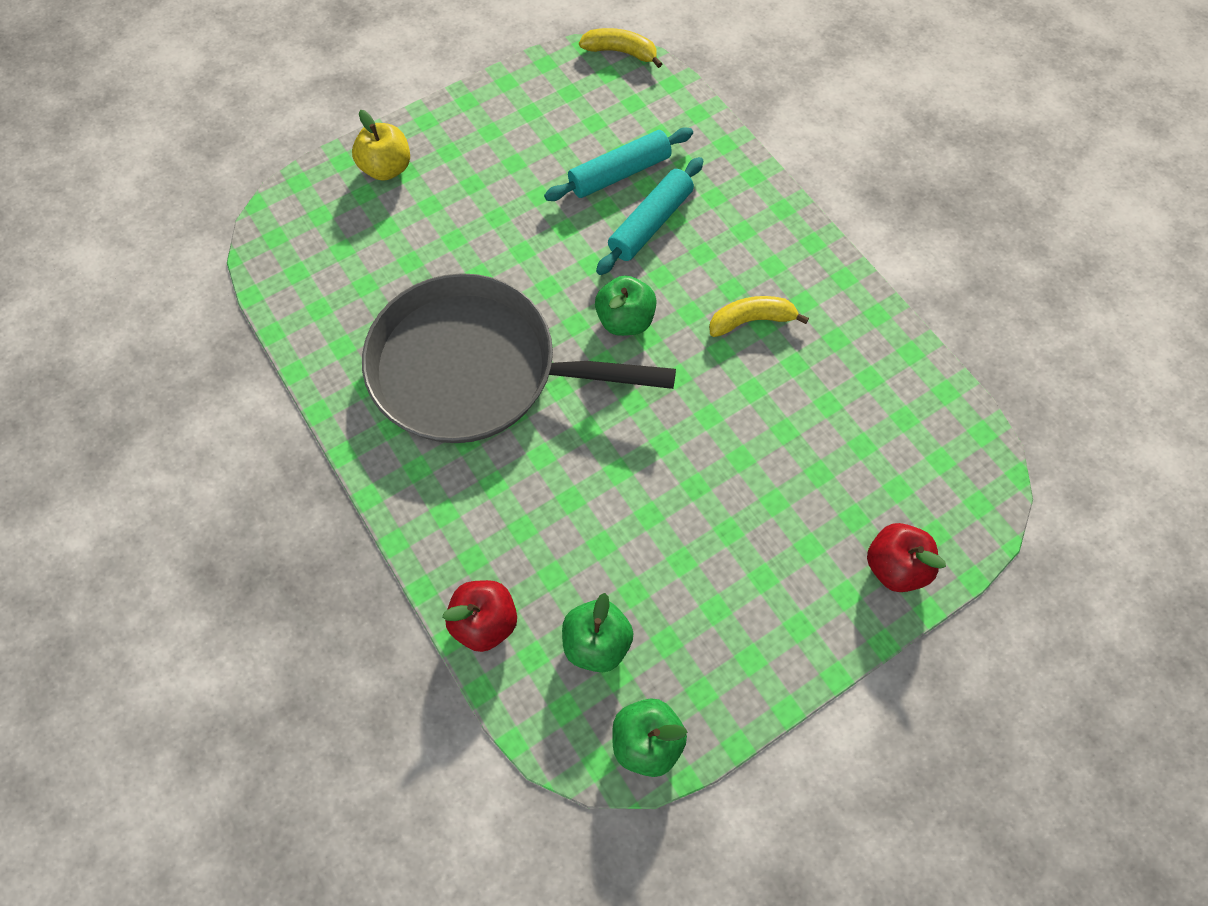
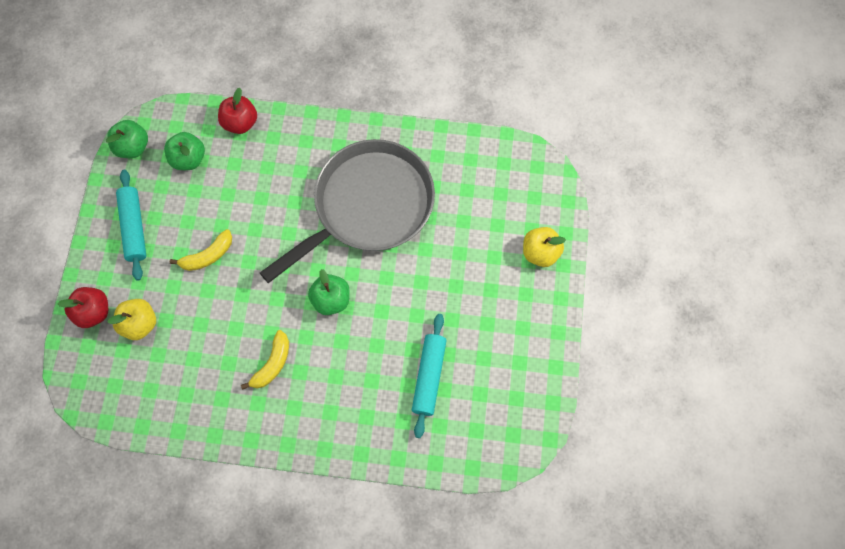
camera: 130 degrees right, 5 degrees up
(621, 52) = (524, 458): yellow banana -> yellow banana (208, 255)
(650, 223) = (379, 364): turquoise rolling pin -> turquoise rolling pin (134, 227)
(852, 498) = (140, 324): none -> yellow apple

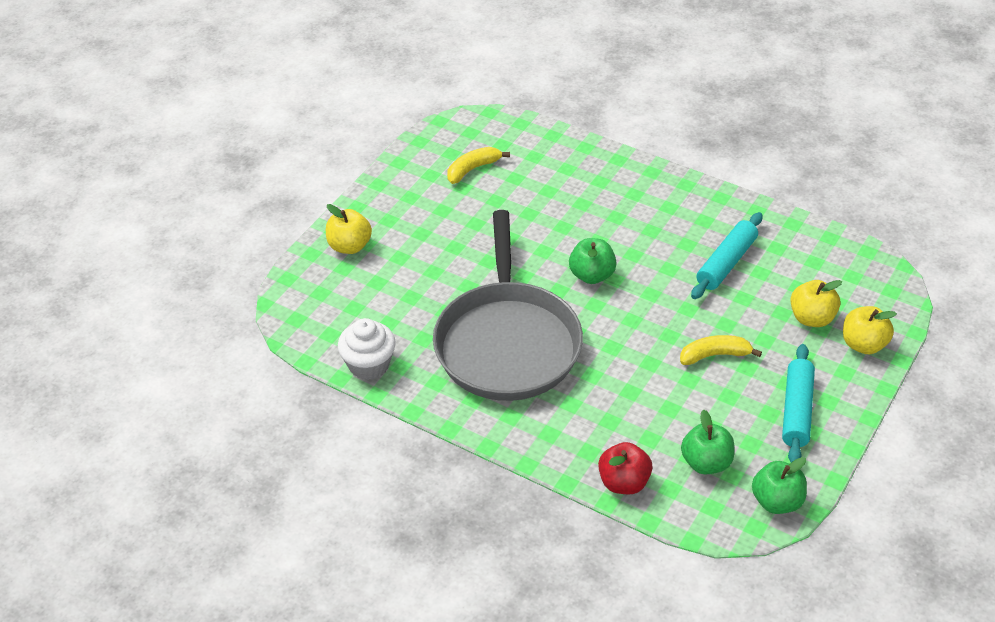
camera: 155 degrees left, 25 degrees down
(93, 312) = (863, 344): red apple -> yellow apple
(272, 364) = (677, 244): yellow banana -> yellow banana (473, 169)
(368, 206) = (507, 343): grey pan -> grey pan turned 75 degrees counterclockwise
(429, 376) = (524, 190): turquoise rolling pin -> turquoise rolling pin (726, 263)
(460, 148) = (369, 364): none -> white cupcake

